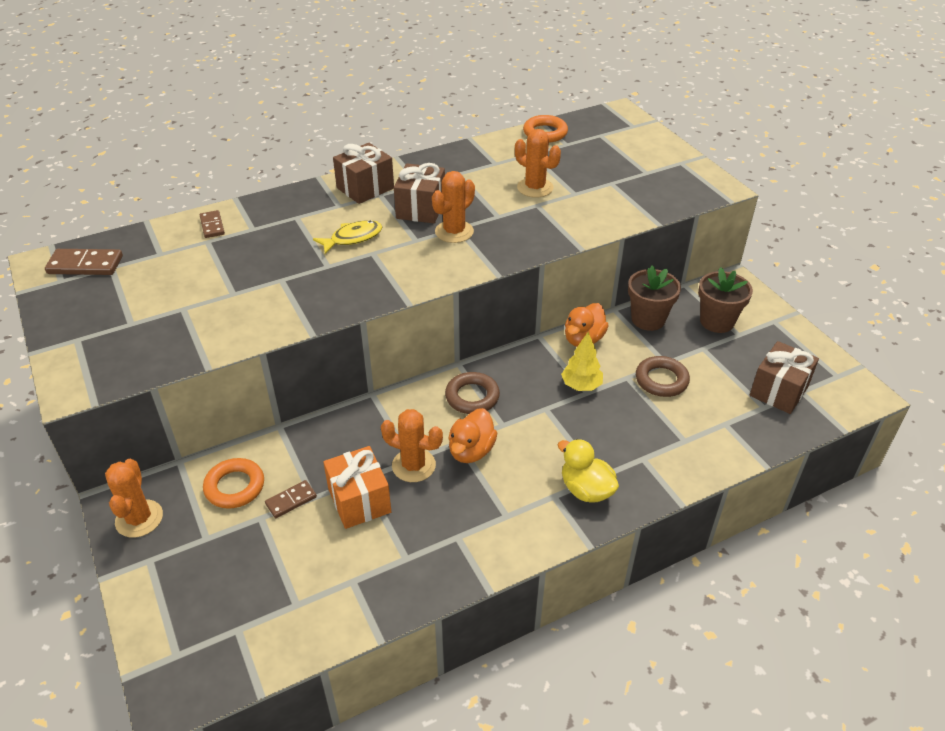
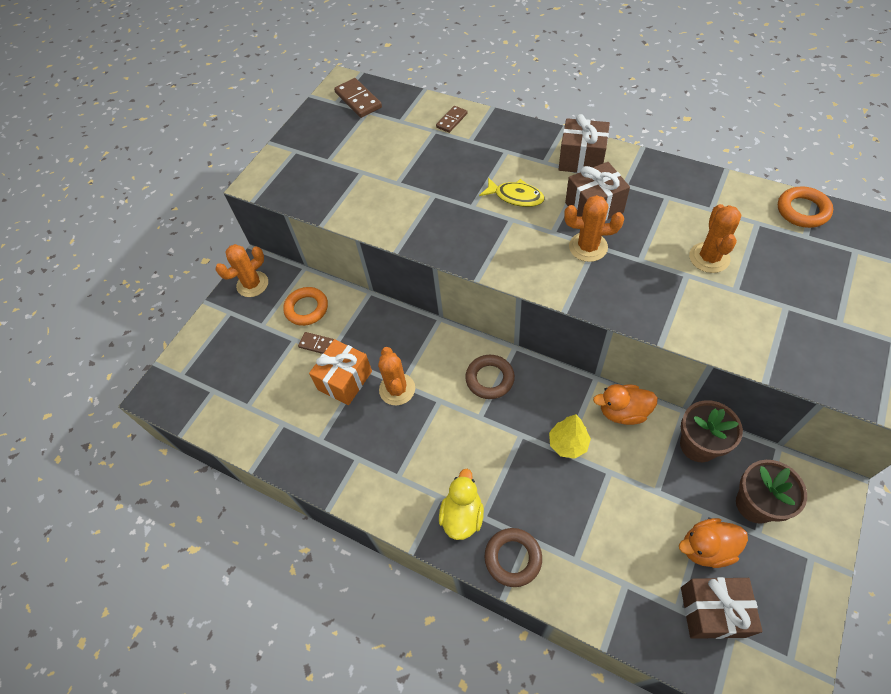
camera: 60 degrees right, 15 degrees up
(471, 451) = (438, 414): orange duck -> orange duck (706, 548)
(661, 380) = (631, 501): brown ring -> brown ring (513, 558)

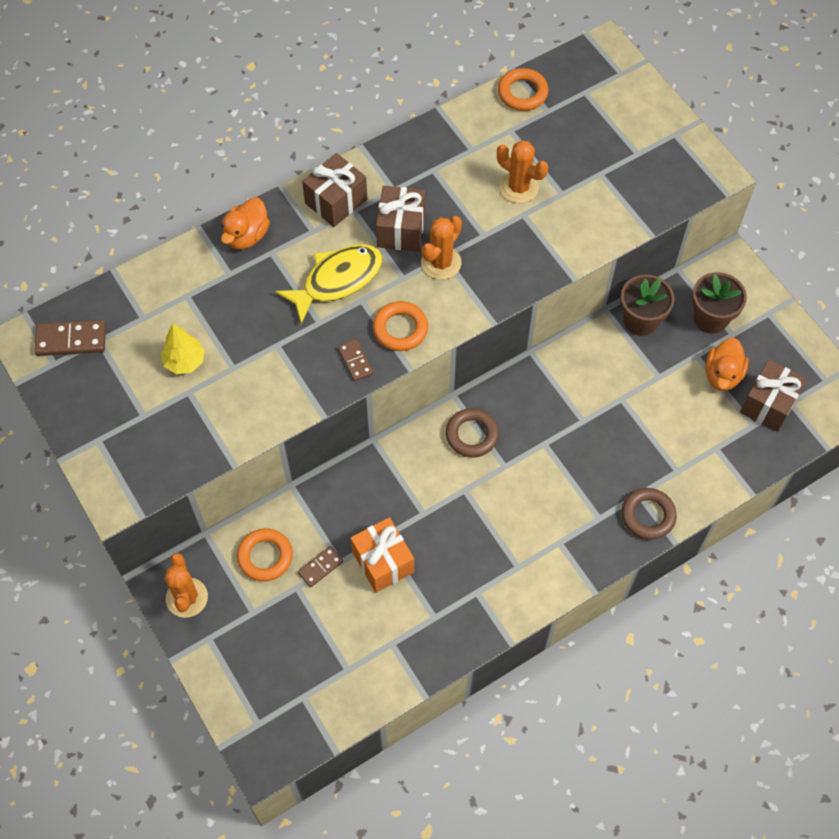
camera: 65 degrees left, 5 degrees up
(397, 389) = (426, 520): orange cactus -> none
(451, 120) = (185, 272): brown domino -> brown domino (355, 361)
(462, 515) = (588, 533): yellow duck -> none
(506, 255) = (400, 329): none -> orange ring
(516, 197) = (337, 280): yellow fish -> yellow fish, size x1.55
(568, 444) = (577, 413): yellow tree -> yellow tree (184, 361)
(623, 412) = (576, 353): orange duck -> orange duck (246, 236)

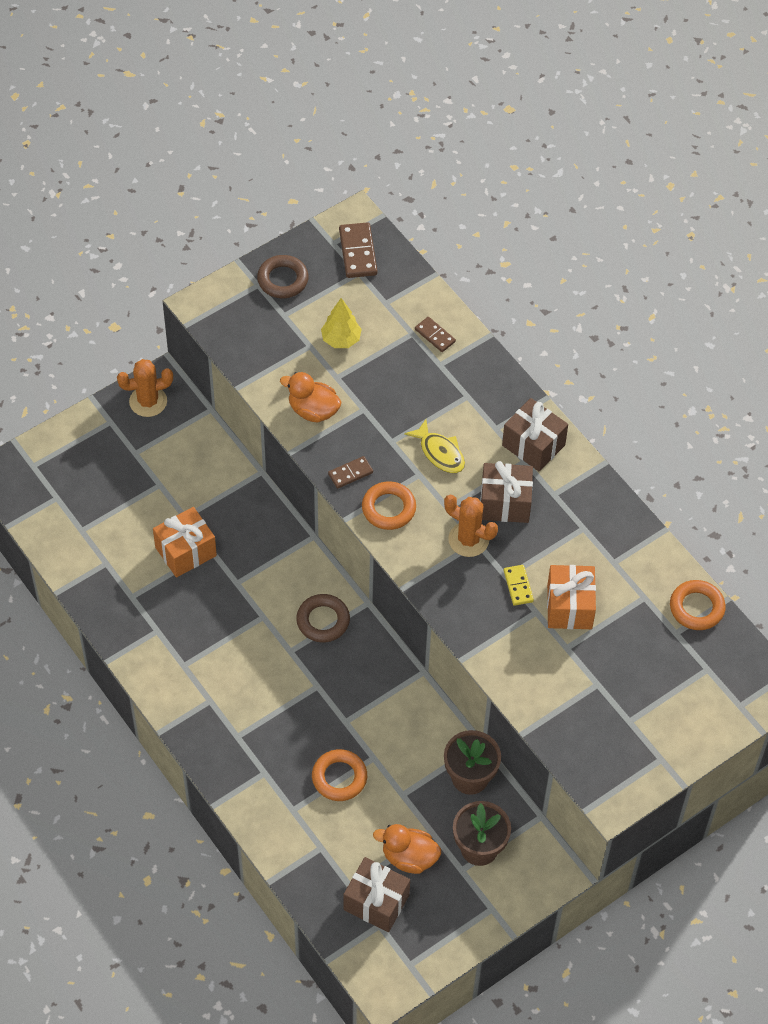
camera: 85 degrees right, 5 degrees down
(246, 236) = (484, 374): orange duck -> orange duck (313, 410)
(265, 557) = (188, 457): orange ring -> orange ring (339, 777)
(320, 567) = (179, 502): brown domino -> brown domino (435, 335)
(337, 280) = (440, 452): yellow fish -> yellow fish, size x0.65
(495, 226) = (518, 586): none -> yellow domino
(519, 187) = (569, 607): orange cactus -> orange gift
(648, 515) = (241, 781): brown ring -> brown ring (283, 280)

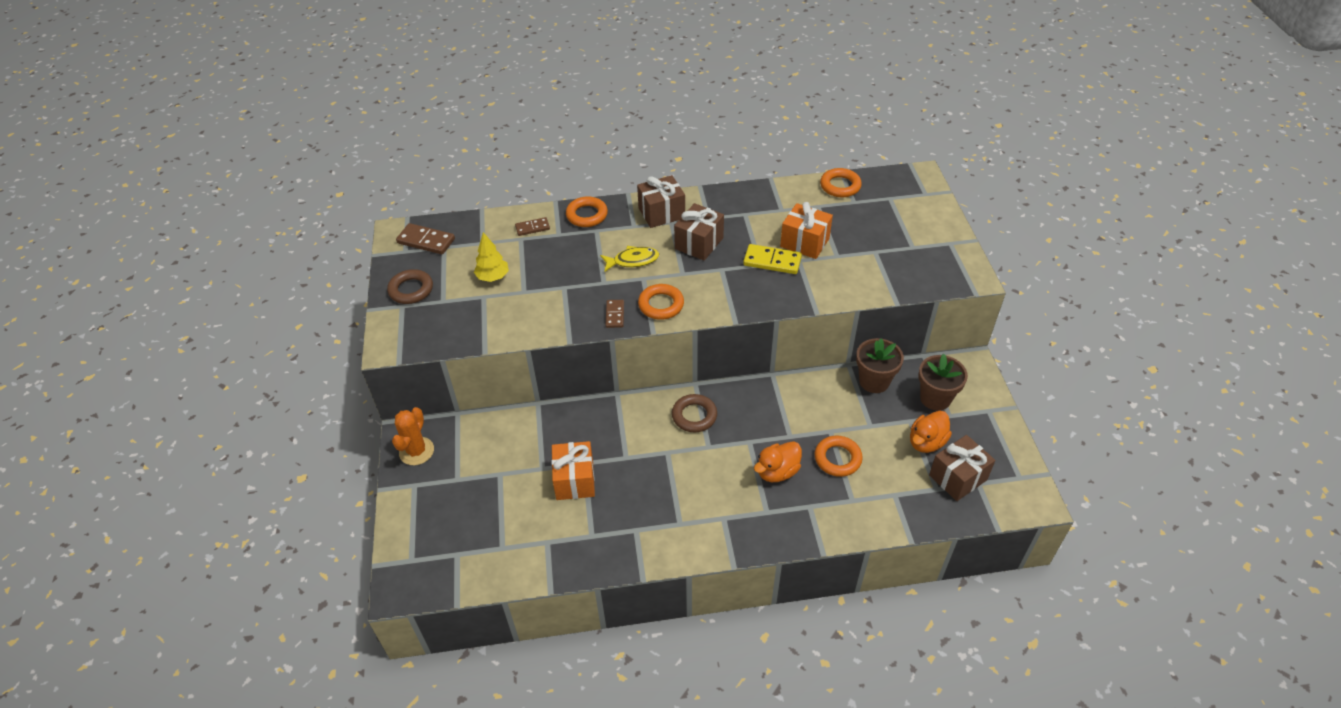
camera: 60 degrees left, 10 degrees down
(313, 410) = (542, 315): orange duck -> orange duck (777, 472)
(468, 539) = (717, 272): orange cactus -> none
(486, 375) = (587, 215): none -> orange ring
(518, 586) = (772, 261): yellow domino -> yellow domino, size x1.61

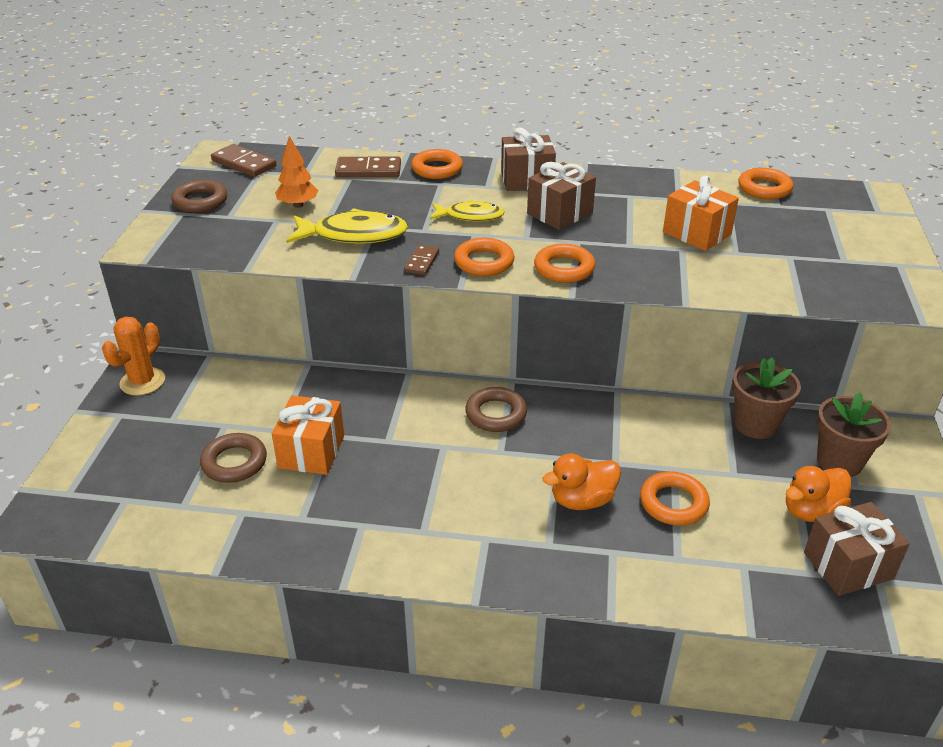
camera: 15 degrees right, 10 degrees down
(493, 277) = (298, 205): yellow tree -> orange tree
(522, 503) = (234, 462): none -> brown ring
(532, 228) = (368, 170): brown domino -> brown domino, size x1.61
(552, 299) = (354, 235): none -> yellow fish
(721, 298) = (564, 268): none -> orange ring
(772, 261) = (646, 244): yellow domino -> none

